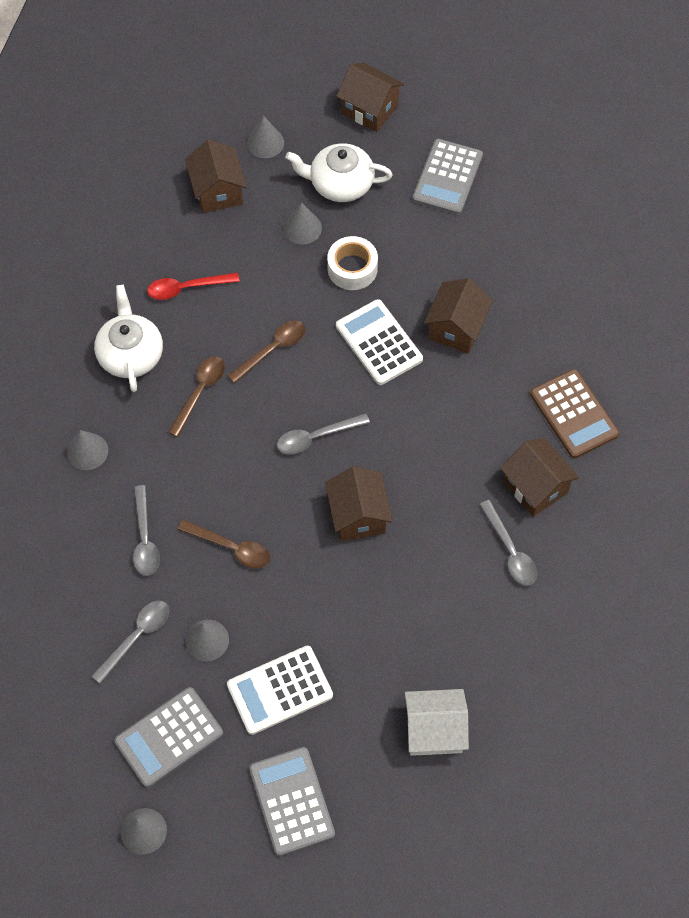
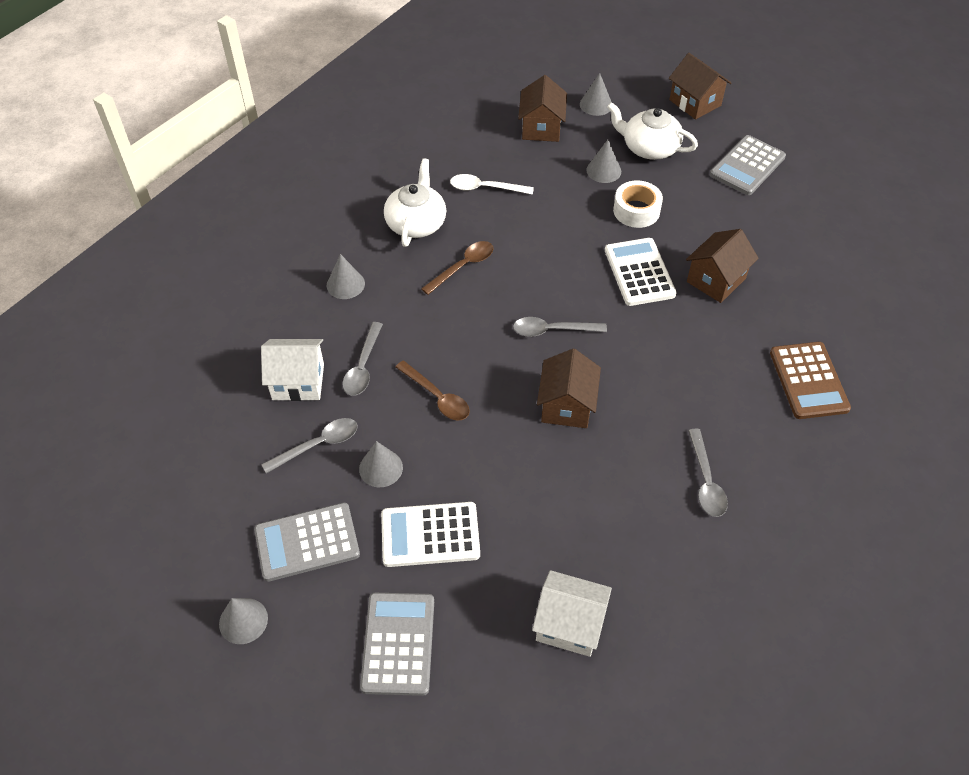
camera: 20 degrees right, 10 degrees down
(87, 577) = (298, 382): none -> white house
(186, 288) = (485, 188): red spoon -> white spoon
(272, 349) = (541, 252): brown spoon -> none
(535, 487) = (750, 432): brown house -> none

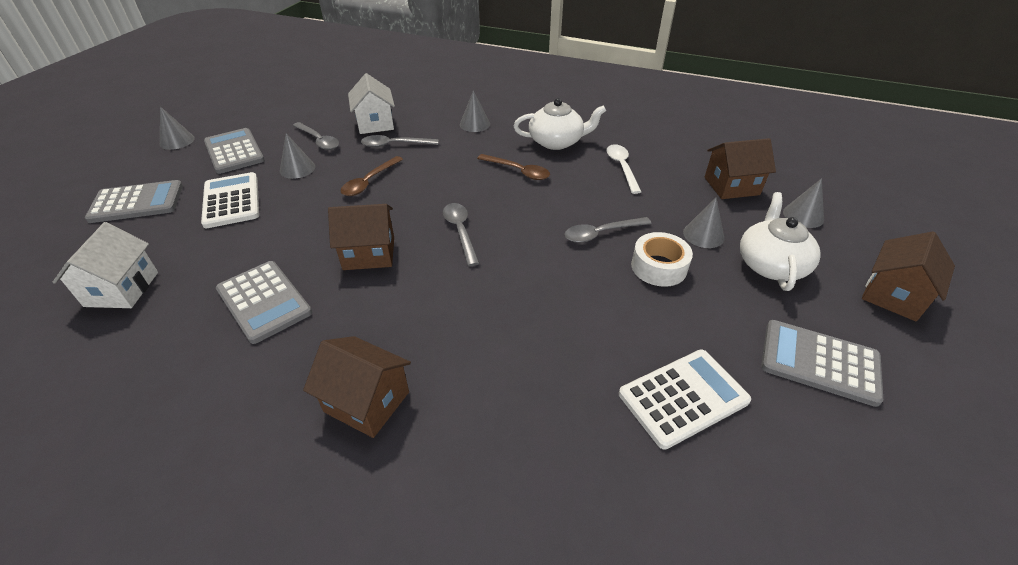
camera: 75 degrees right, 10 degrees down
(617, 492) = (264, 301): none -> grey calculator
(639, 272) = (565, 281): white calculator -> white calculator (683, 398)
(705, 481) = (273, 371): grey spoon -> grey spoon (601, 233)
(716, 280) = (584, 349): brown house -> brown house (367, 402)
(808, 381) = (440, 471): brown calculator -> none

